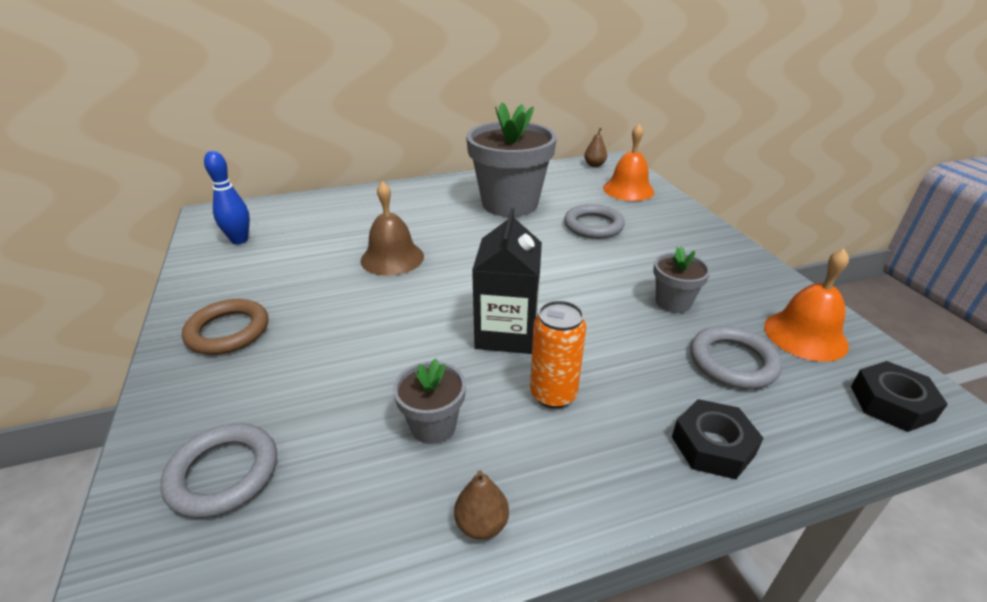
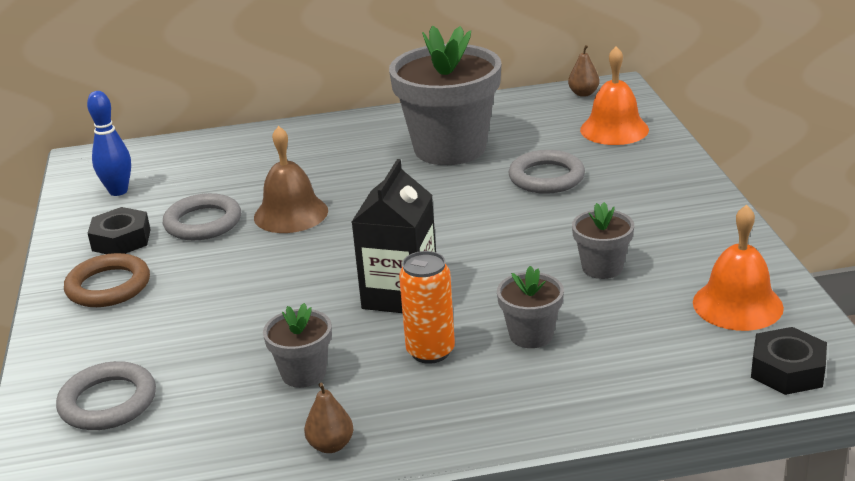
camera: 10 degrees right, 5 degrees down
(641, 372) = (531, 335): none -> grey flower pot
(712, 446) = (573, 398): black nut -> black nut (121, 240)
(732, 362) = (637, 328): grey ring -> grey ring (203, 222)

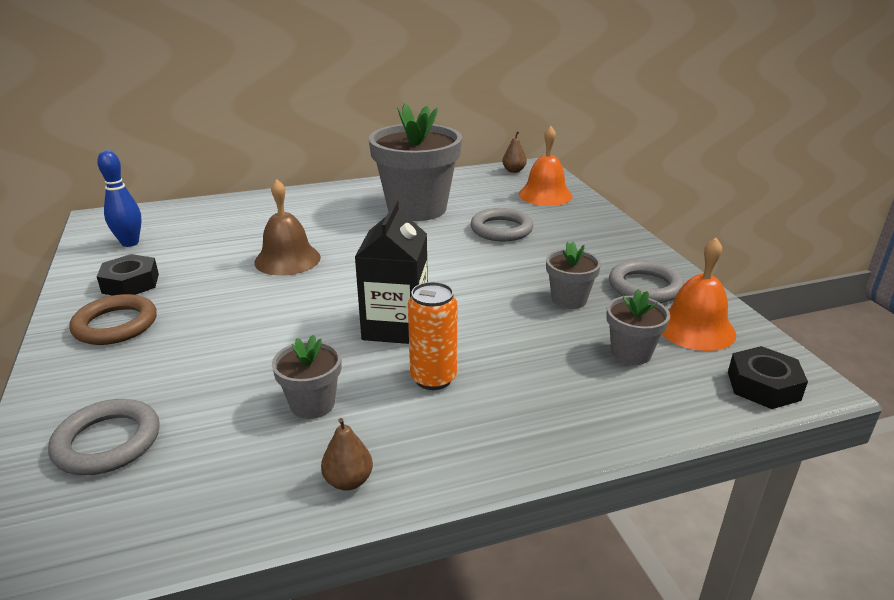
camera: 10 degrees left, 0 degrees up
(203, 222) = (208, 268): grey ring -> grey ring (645, 287)
(531, 335) = (523, 360): grey flower pot -> grey flower pot (631, 353)

